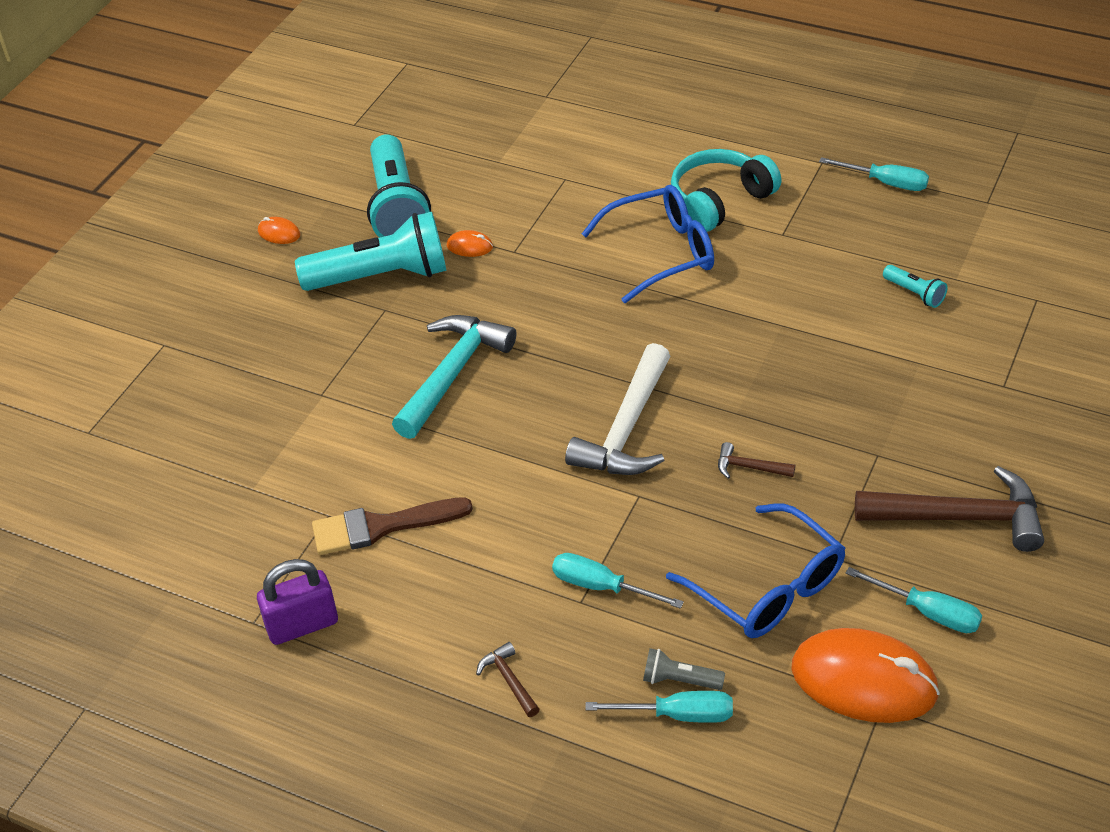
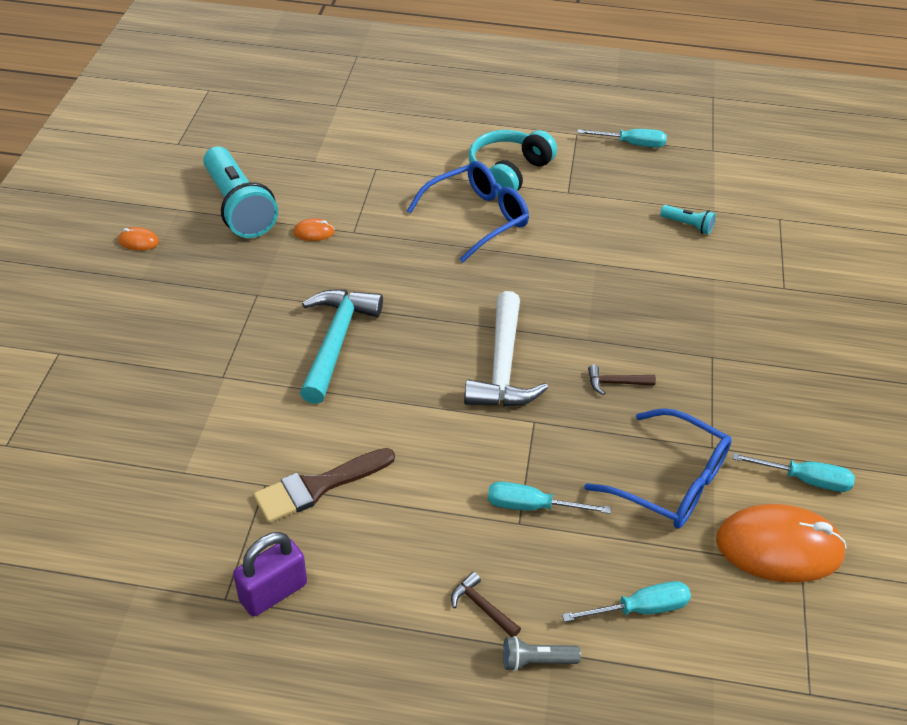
camera: 20 degrees left, 0 degrees up
(381, 276) = (244, 267): turquoise flashlight -> none
(679, 680) = (629, 577): grey flashlight -> grey flashlight (536, 661)
(959, 517) = (796, 397): brown hammer -> none

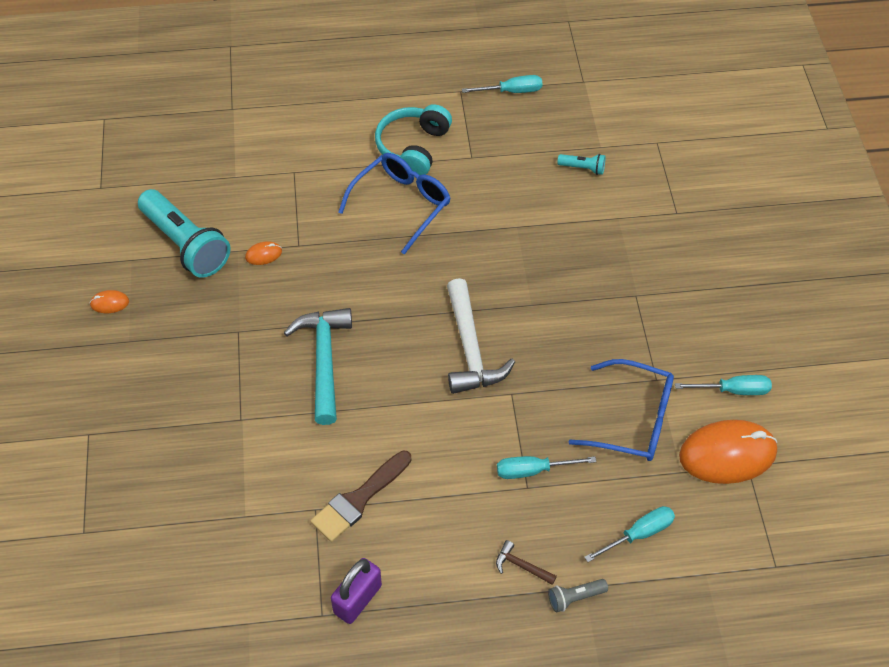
camera: 15 degrees left, 10 degrees up
(615, 383) = (566, 340): brown hammer -> none

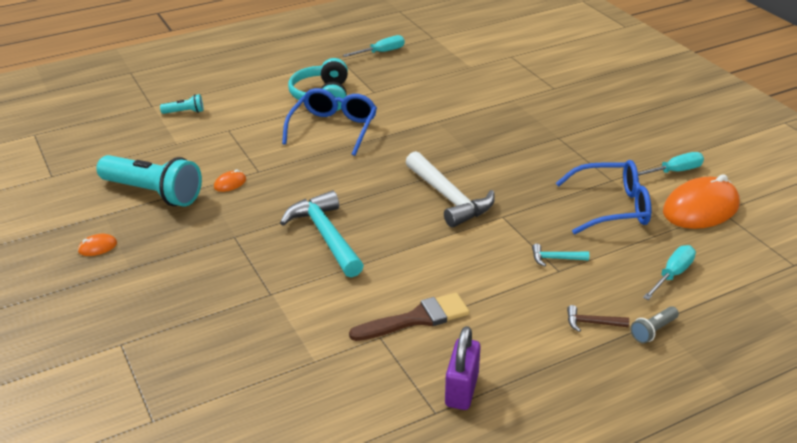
camera: 20 degrees left, 20 degrees down
(359, 499) = (416, 319): brown brush -> brown brush turned 135 degrees counterclockwise
(533, 470) = (555, 258): turquoise screwdriver -> turquoise hammer
(583, 168) = (465, 80): turquoise flashlight -> turquoise flashlight (185, 112)

